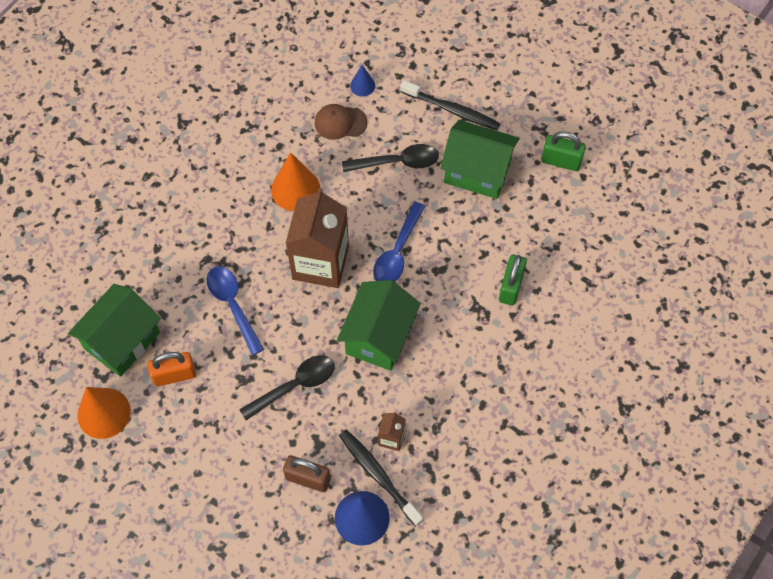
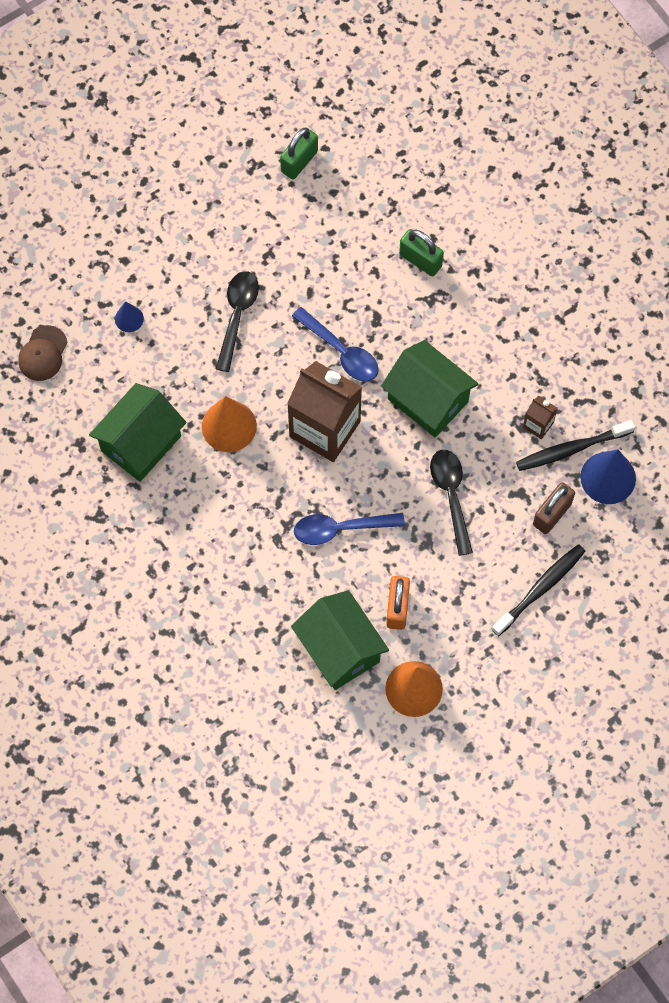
camera: 70 degrees left, 5 degrees up
(340, 122) = (166, 356): brown cap -> brown cap (43, 353)
(452, 110) = (196, 241): black toothbrush -> black toothbrush (540, 589)
(477, 172) = (279, 244): green house -> green house (141, 443)

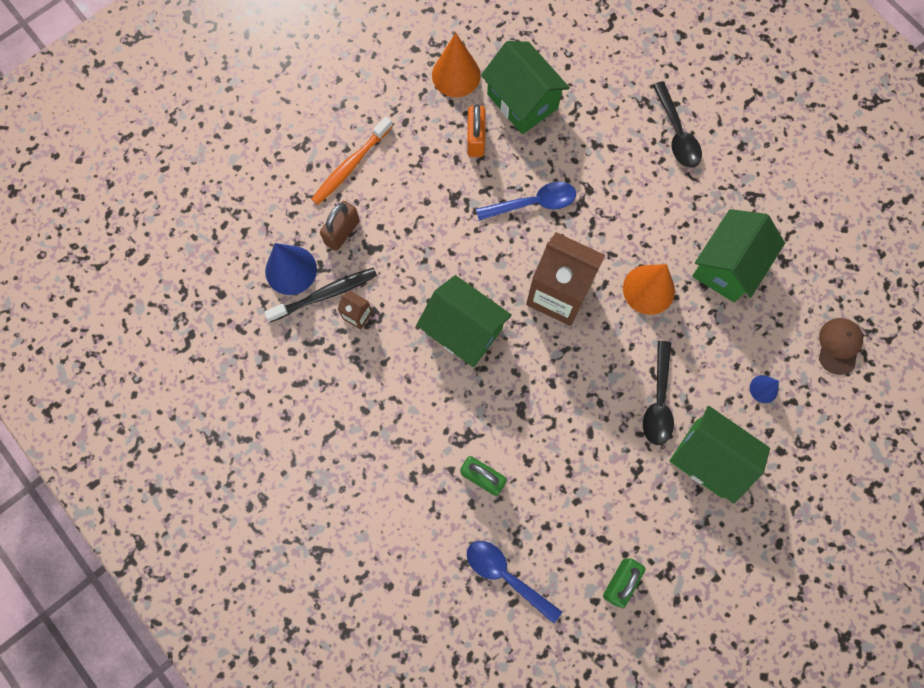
camera: 175 degrees right, 5 degrees up
(196, 259) = (709, 458): none -> green house
(341, 351) = (551, 372): blue spoon -> blue spoon (506, 576)
(451, 496) = (435, 241): black spoon -> black spoon (677, 133)
(540, 589) = (351, 165): black toothbrush -> orange toothbrush

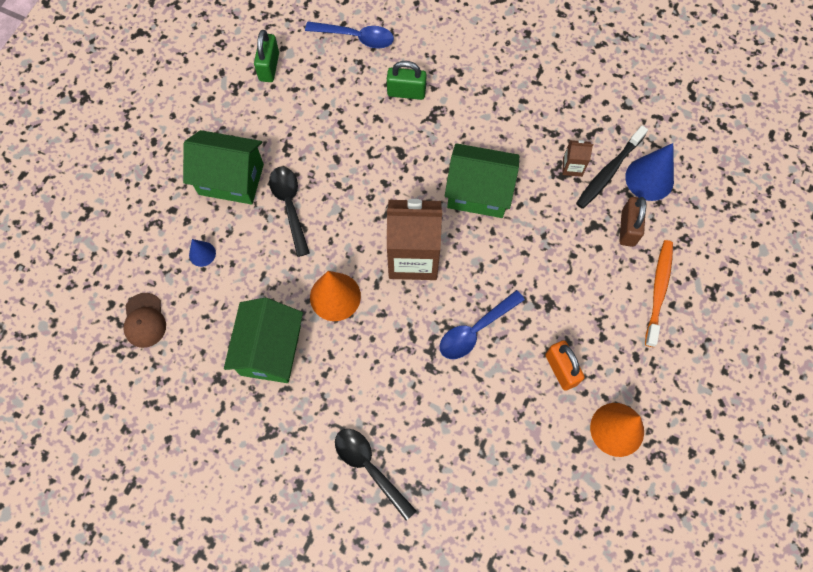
camera: 155 degrees right, 5 degrees down
(522, 101) = (537, 431): green house -> none

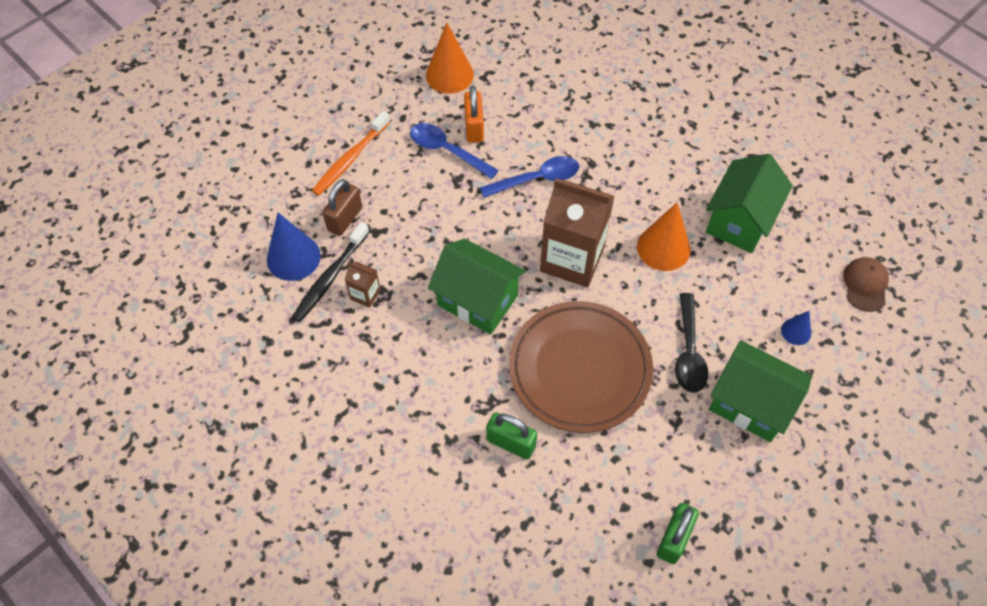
camera: 160 degrees left, 10 degrees down
(356, 37) = (547, 543): blue spoon -> blue spoon (447, 151)
(369, 467) = (671, 109): black spoon -> none
(374, 163) = (580, 369): none -> brown plate
(609, 171) = (330, 277): black toothbrush -> black toothbrush turned 150 degrees clockwise

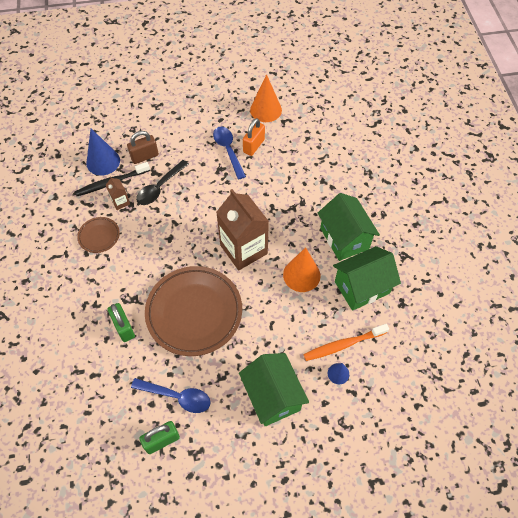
camera: 35 degrees right, 0 degrees up
(350, 159) = (174, 127): orange toothbrush -> orange toothbrush (343, 345)
(376, 354) = (99, 236): none -> brown plate
(477, 300) = (173, 240): green house -> green house (344, 238)
(537, 179) = (263, 194): blue spoon -> blue spoon (177, 397)
(688, 352) = (263, 343): black spoon -> black spoon (159, 187)
(865, 285) = (408, 374): brown cap -> none

